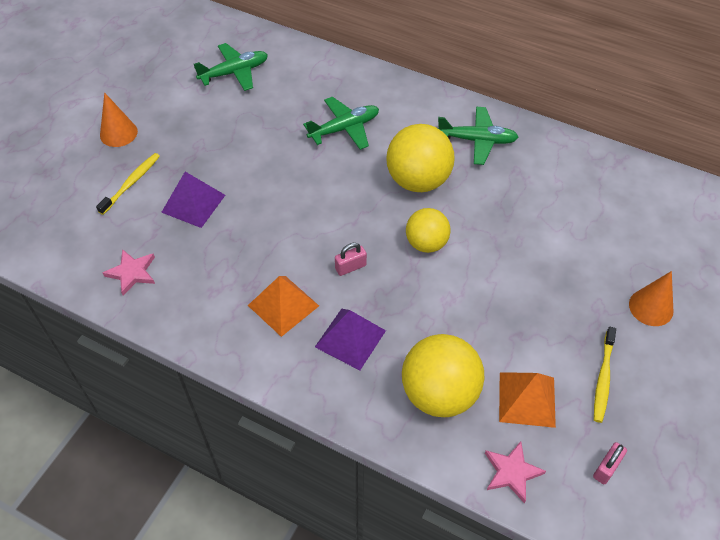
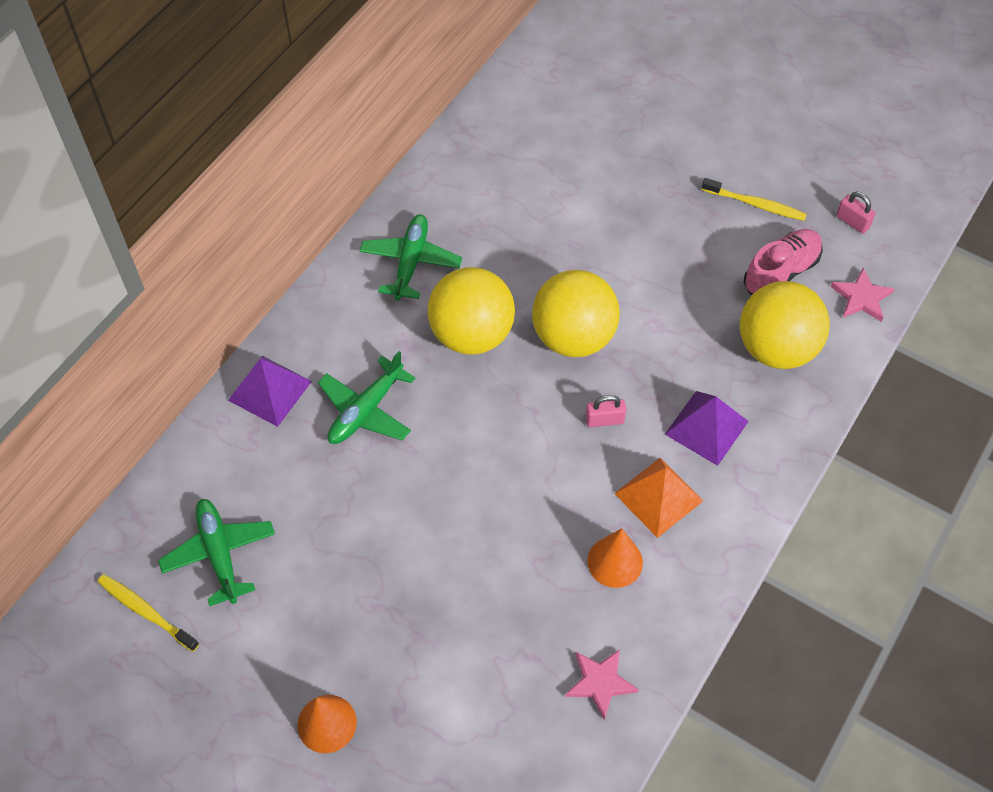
camera: 85 degrees left, 5 degrees up
(131, 183) = (435, 695): yellow toothbrush -> yellow toothbrush (146, 612)
(193, 203) = (483, 607): purple pyramid -> purple pyramid (269, 390)
(344, 128) = (366, 410): green plane -> green plane turned 120 degrees counterclockwise
(350, 267) = (604, 420): pink padlock -> pink padlock turned 75 degrees counterclockwise
(426, 243) = (573, 337): yellow ball -> yellow ball, size x1.60
(527, 399) = (781, 272): orange pyramid -> pink shoe
(651, 307) = (671, 147): orange cone -> orange cone (615, 561)

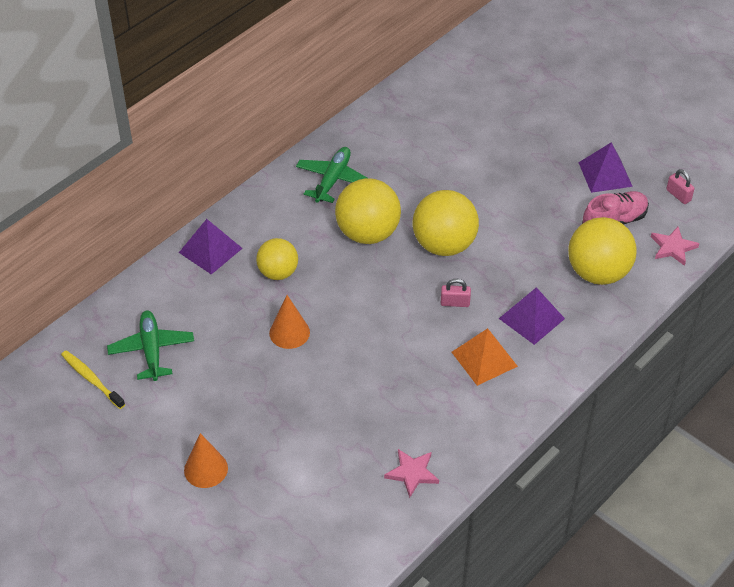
camera: 10 degrees right, 10 degrees down
(366, 410) = (278, 272): green plane -> yellow ball
(615, 561) = (441, 396): orange cone -> orange cone (289, 332)
(755, 204) = (605, 174): yellow toothbrush -> purple pyramid

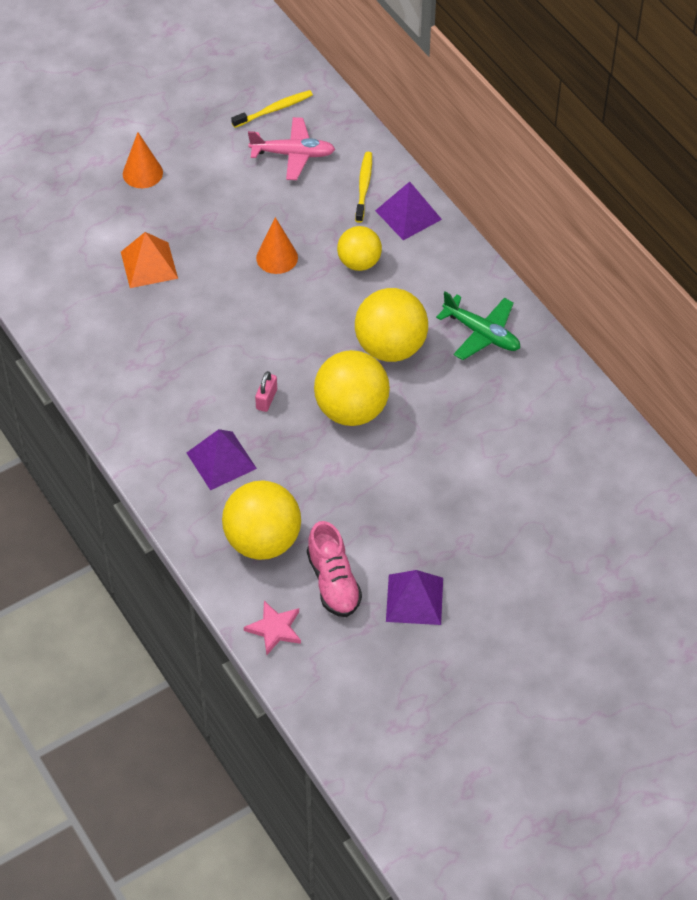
camera: 105 degrees right, 5 degrees up
(151, 350) = (293, 154): green plane -> pink plane
(182, 288) = (364, 186): none -> yellow toothbrush
(412, 473) = (75, 315): pink star -> none
(484, 359) = (184, 405): orange pyramid -> orange pyramid (149, 265)
(678, 195) = (356, 666): pink padlock -> none

